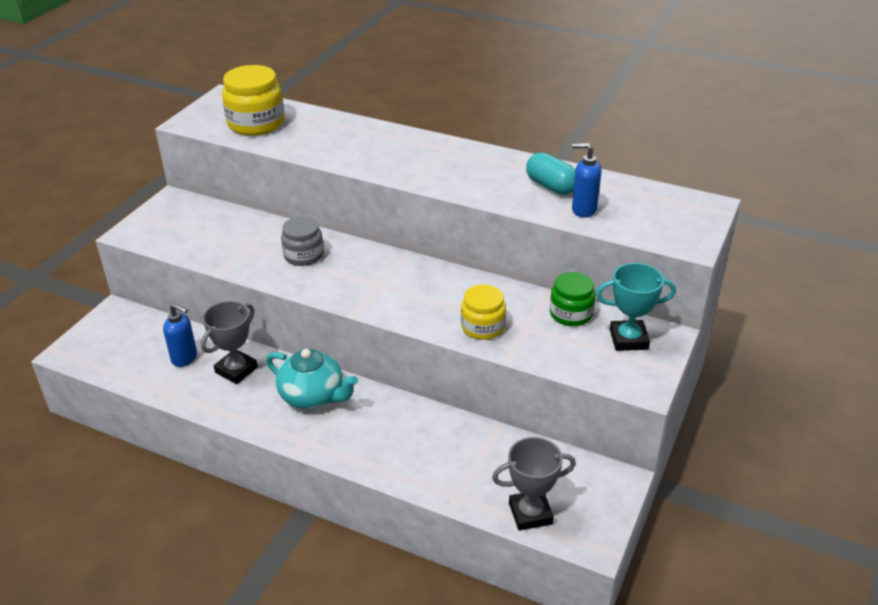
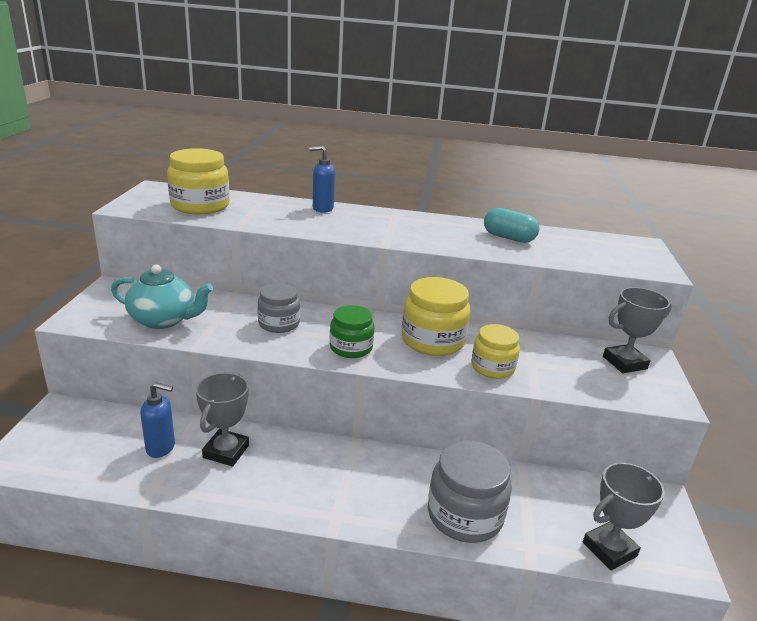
camera: 20 degrees left, 10 degrees down
(313, 396) = (323, 466): turquoise teapot -> turquoise teapot (163, 320)
(415, 460) = (465, 515): none -> grey jar
(442, 290) = (432, 340): none -> yellow jar
(571, 314) = (560, 347): green jar -> green jar (351, 348)
(583, 210) = (551, 252): blue soap dispenser -> blue soap dispenser (322, 208)
(628, 339) = (624, 363): turquoise trophy -> grey trophy

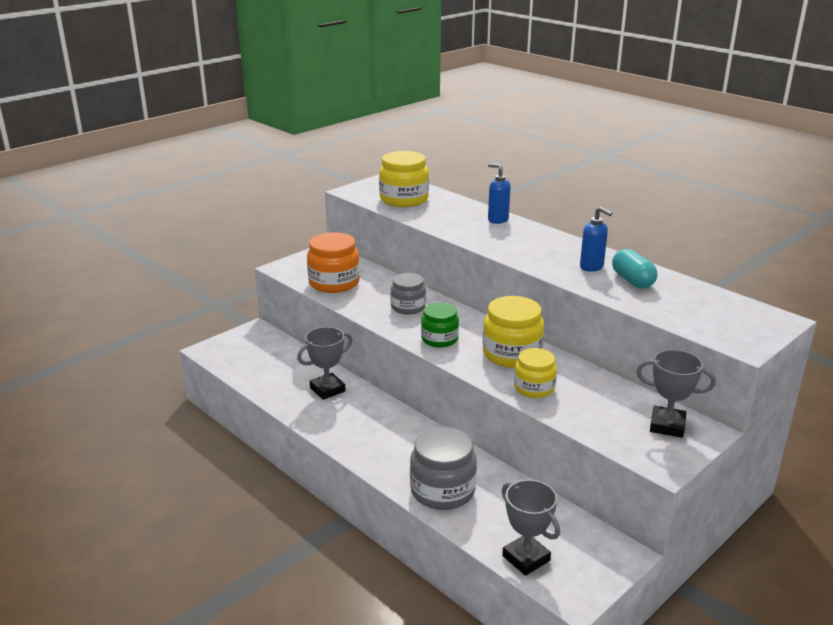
camera: 40 degrees right, 0 degrees up
(161, 448) = (292, 373): blue soap dispenser -> blue soap dispenser (592, 267)
(163, 320) = (334, 283): turquoise teapot -> orange jar
(609, 549) = (526, 558): grey trophy -> grey trophy turned 45 degrees clockwise

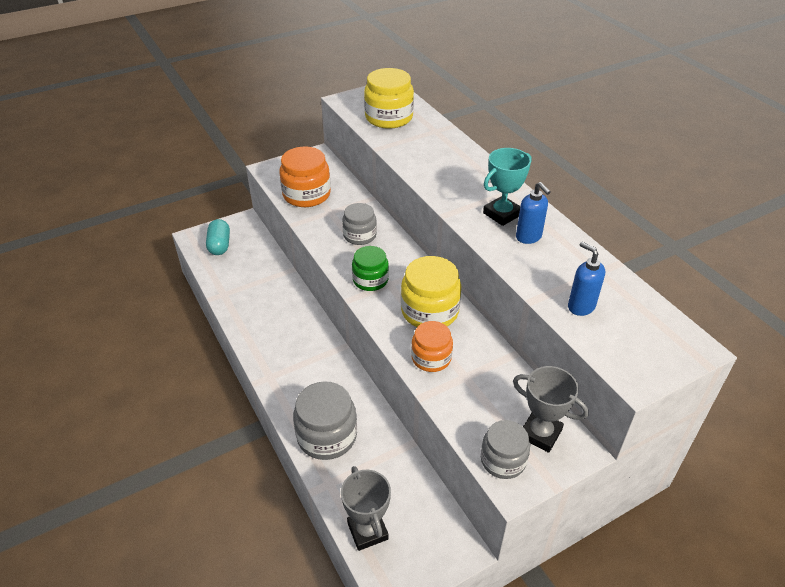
camera: 15 degrees right, 15 degrees up
(327, 389) = (276, 300): grey trophy -> none
(497, 220) = (466, 158): blue soap dispenser -> blue soap dispenser (581, 306)
(534, 388) = (431, 358): yellow jar -> orange jar
(557, 254) = (502, 214): none -> turquoise trophy
(632, 281) = (561, 263): turquoise capsule -> turquoise capsule (219, 245)
(645, 450) = (503, 460): none -> grey jar

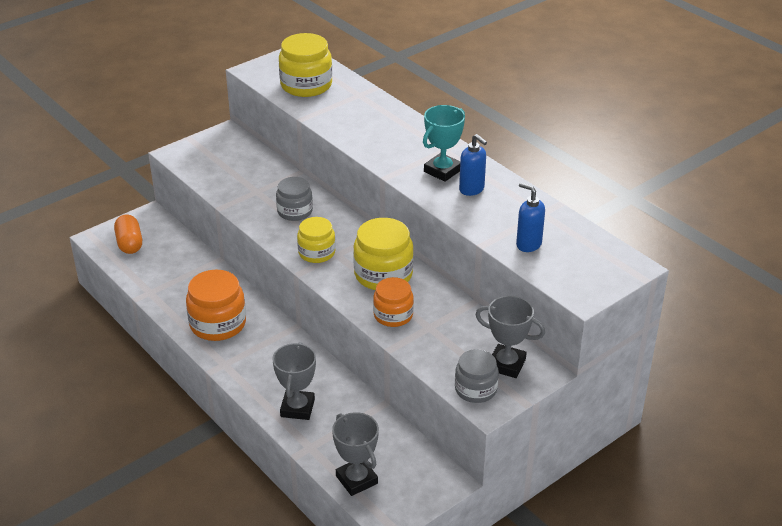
camera: 10 degrees left, 5 degrees down
(219, 245) = (129, 243): turquoise capsule -> orange capsule
(306, 194) = (226, 176): orange jar -> orange jar (218, 324)
(327, 436) = (297, 408): grey jar -> grey trophy
(370, 280) = (316, 253): green jar -> yellow jar

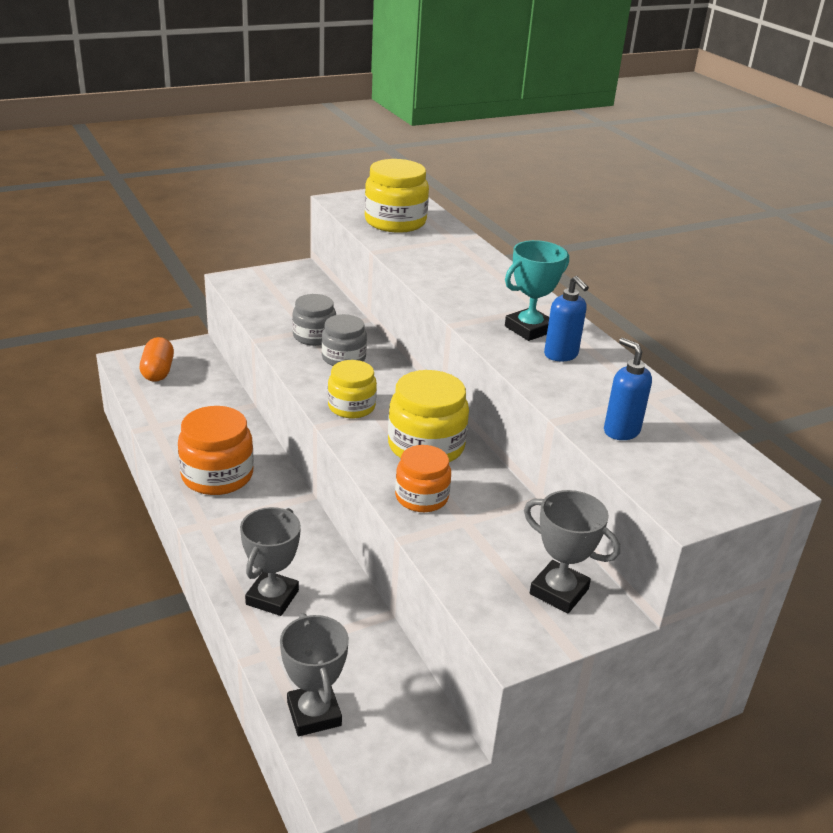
camera: 10 degrees right, 5 degrees down
(475, 389) = (505, 618): grey jar -> grey jar (314, 336)

